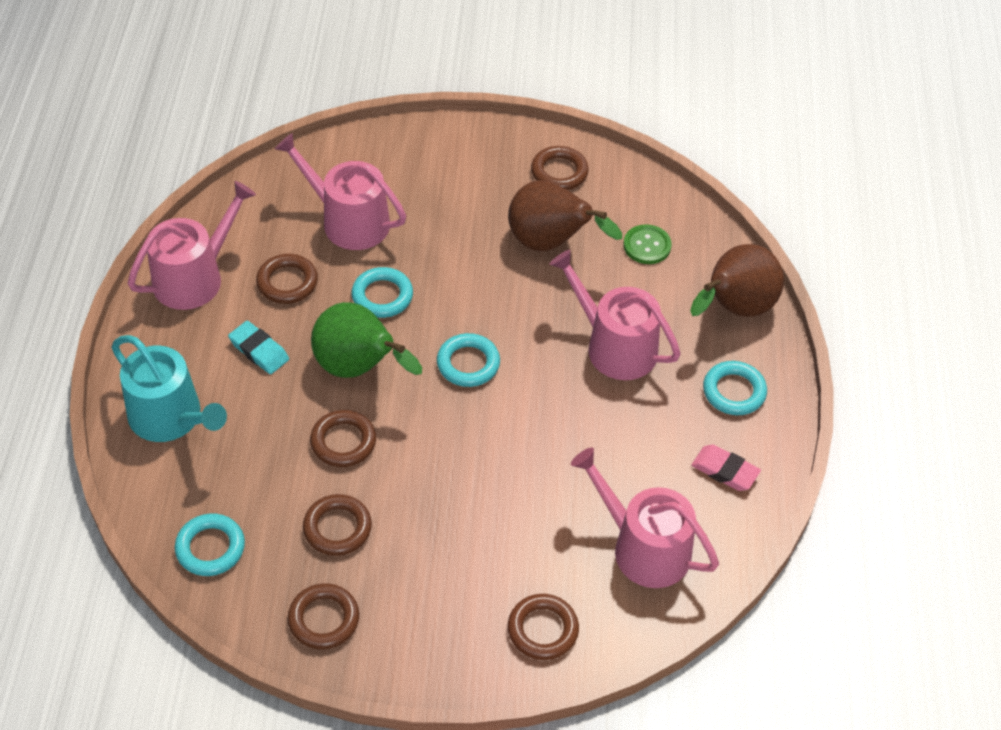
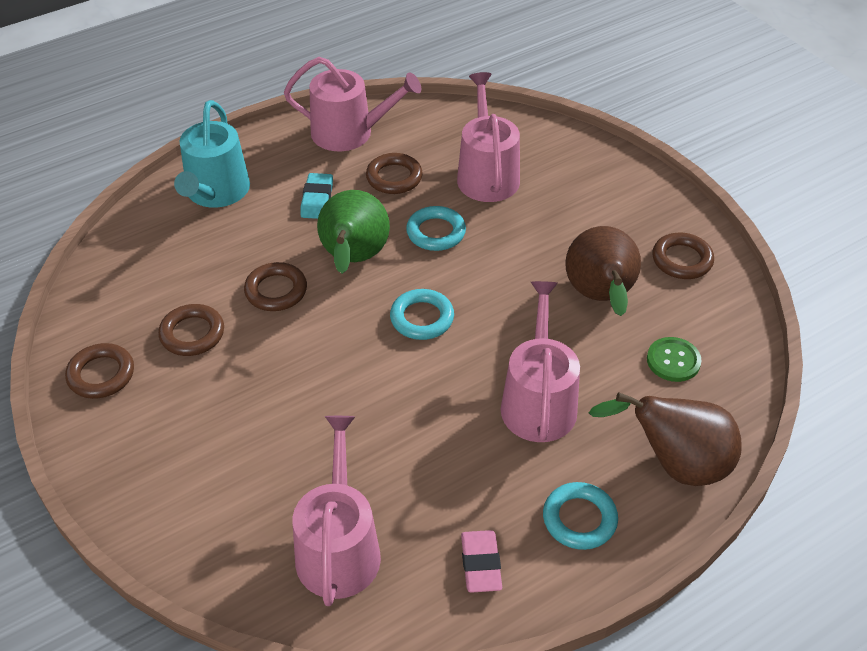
camera: 55 degrees right, 5 degrees down
(210, 548) = (119, 276): turquoise ring -> none
(542, 630) = (193, 522): brown ring -> none

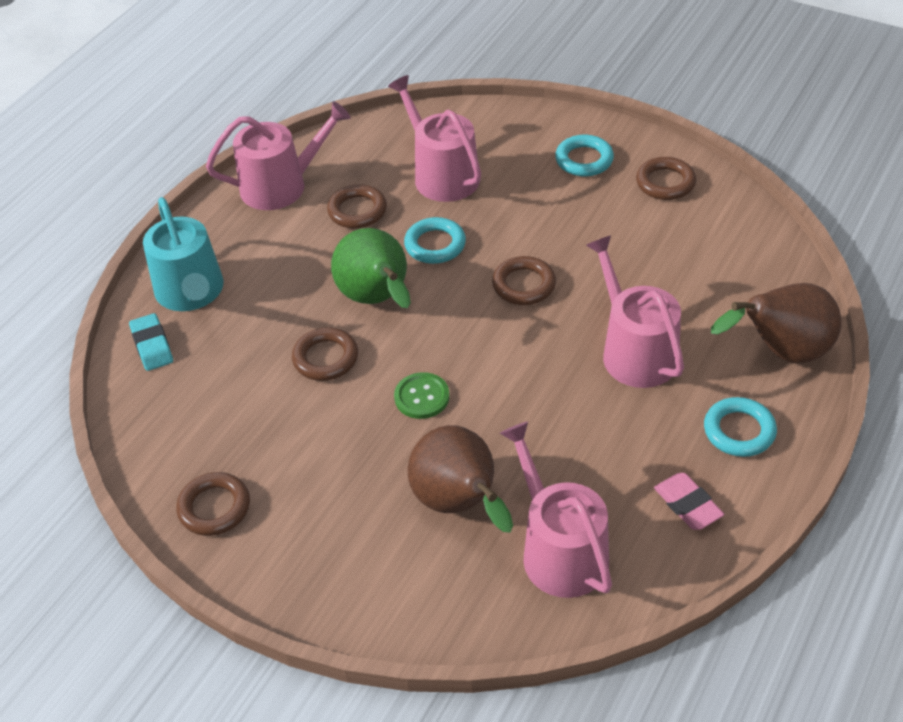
camera: 25 degrees left, 0 degrees up
(192, 334) = (275, 431): brown ring -> brown ring (524, 285)
(317, 199) = (299, 260): turquoise eraser -> turquoise eraser (152, 346)
(422, 318) = (481, 325): turquoise ring -> turquoise ring (584, 160)
(600, 297) = (621, 242): brown pear -> brown pear (460, 505)
(673, 361) = (719, 269): green button -> green button (422, 397)

